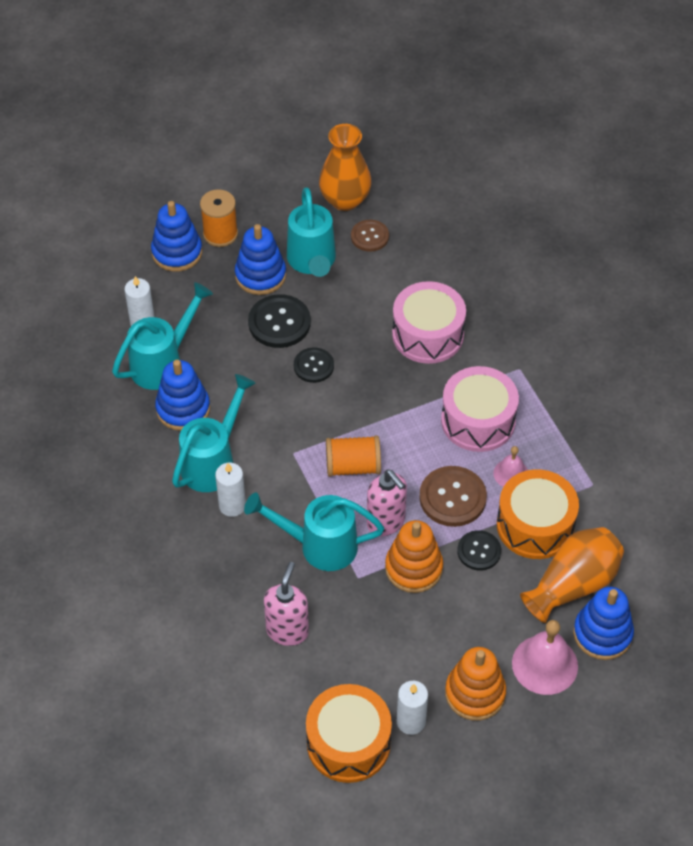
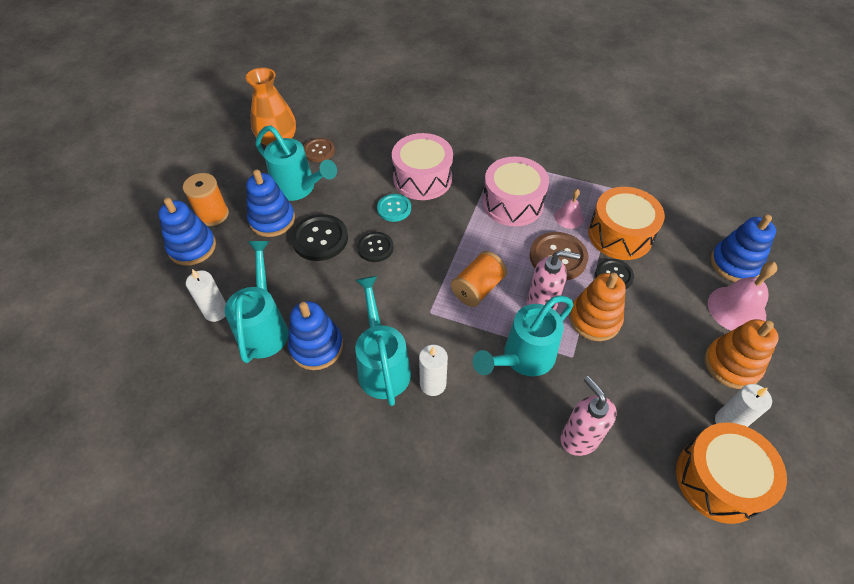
camera: 45 degrees left, 0 degrees up
(369, 343) = (394, 208): none -> turquoise button
(573, 584) = (683, 250): orange vase -> none

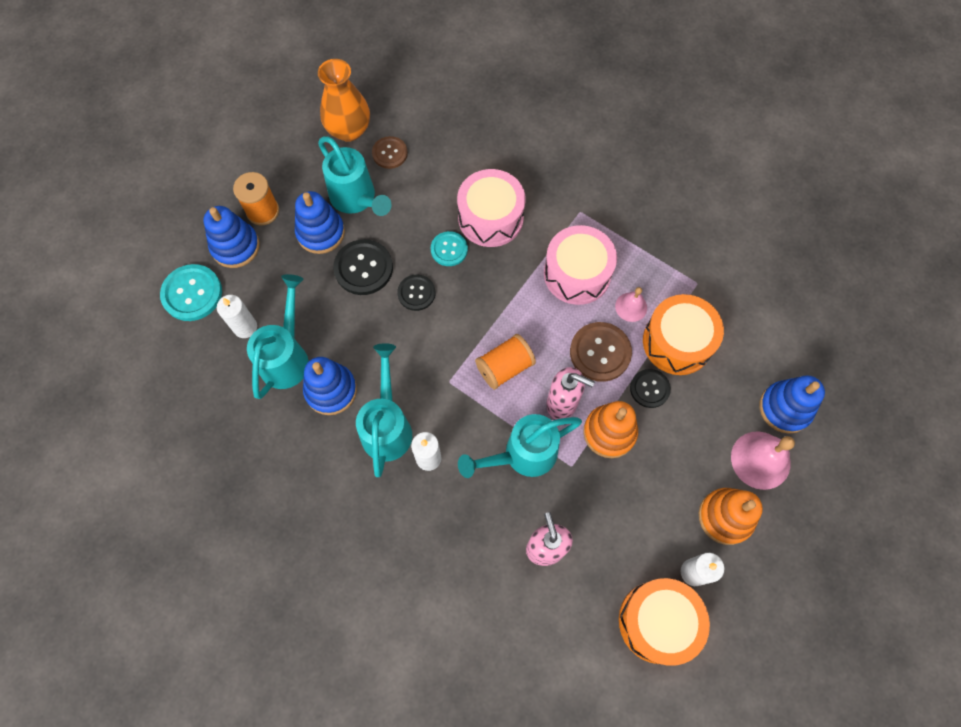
camera: 15 degrees right, 15 degrees up
(156, 295) = (192, 293): none -> turquoise button

